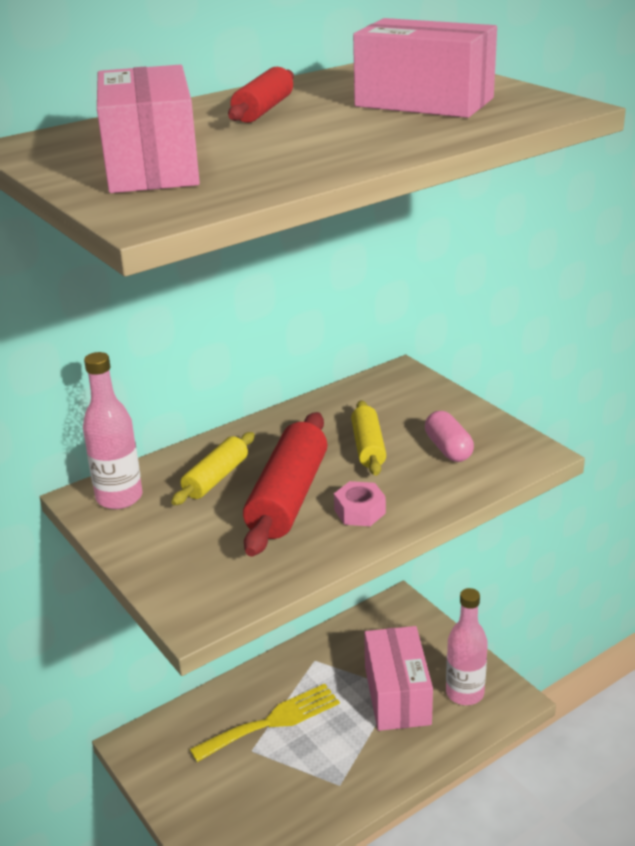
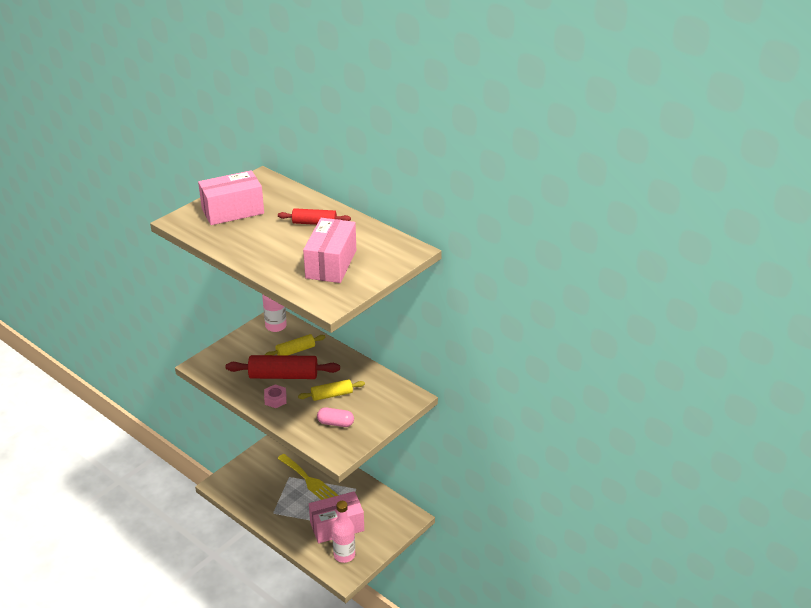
camera: 75 degrees right, 5 degrees up
(216, 478) = (295, 351): yellow rolling pin -> yellow rolling pin turned 45 degrees counterclockwise
(448, 449) = (335, 423): pink capsule -> pink capsule turned 45 degrees clockwise

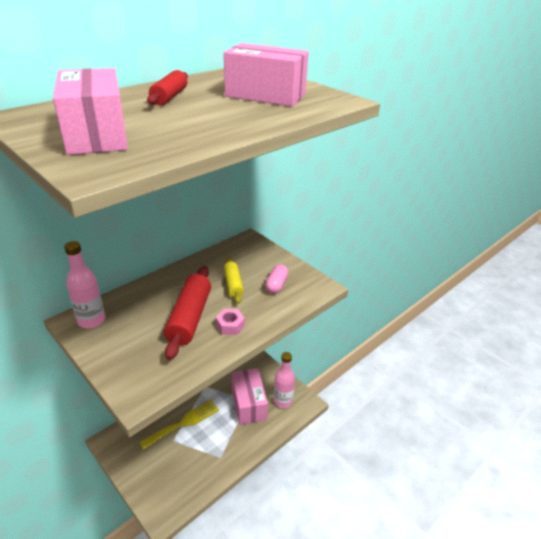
camera: 85 degrees left, 0 degrees up
(295, 351) = (148, 306): yellow rolling pin -> none

